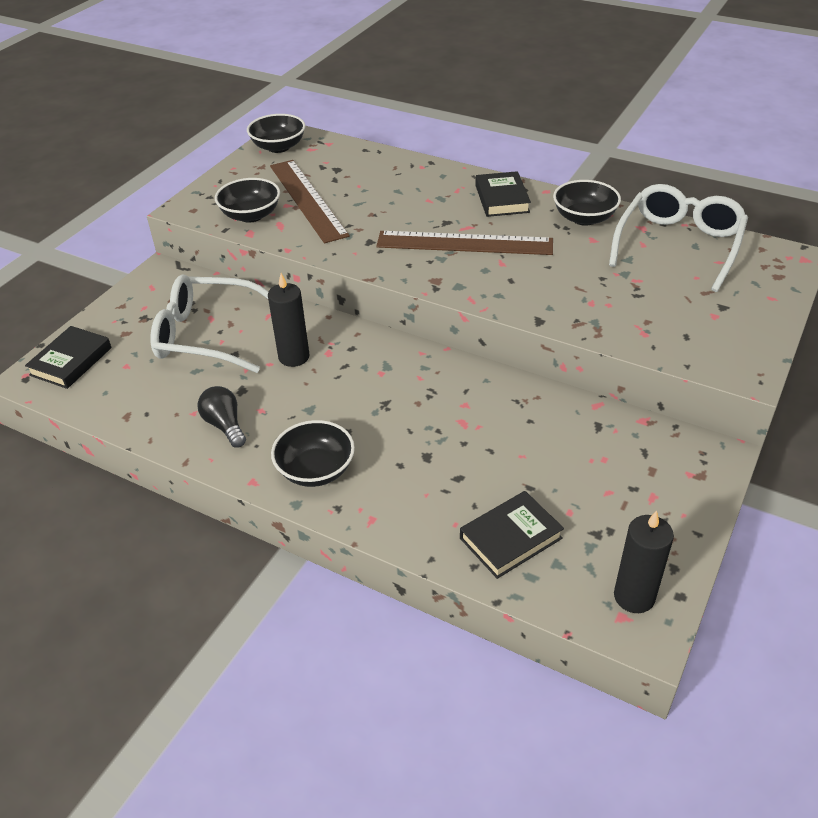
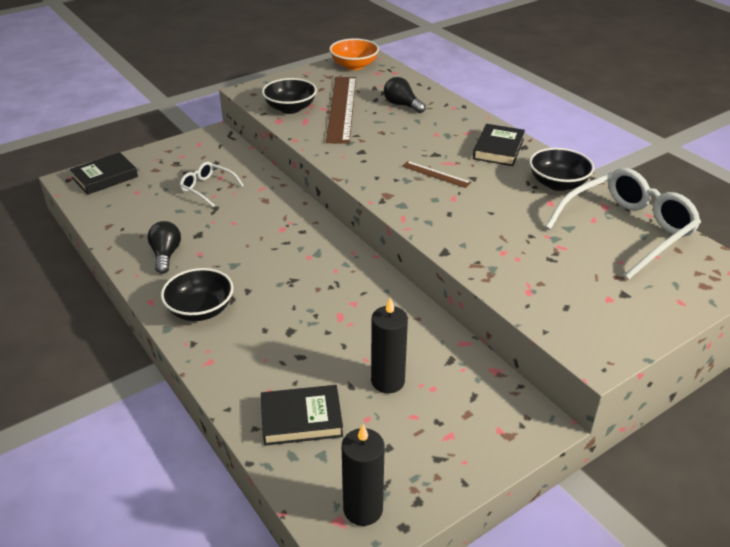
camera: 25 degrees right, 5 degrees down
(207, 335) = (207, 188): white glasses -> white glasses, size x0.52
(278, 147) = (354, 66): black bowl -> orange bowl
(294, 357) = (254, 223): black candle -> black candle (388, 381)
(368, 178) = (402, 105): none -> black light bulb
(464, 243) = (436, 174): brown ruler -> brown ruler, size x0.46

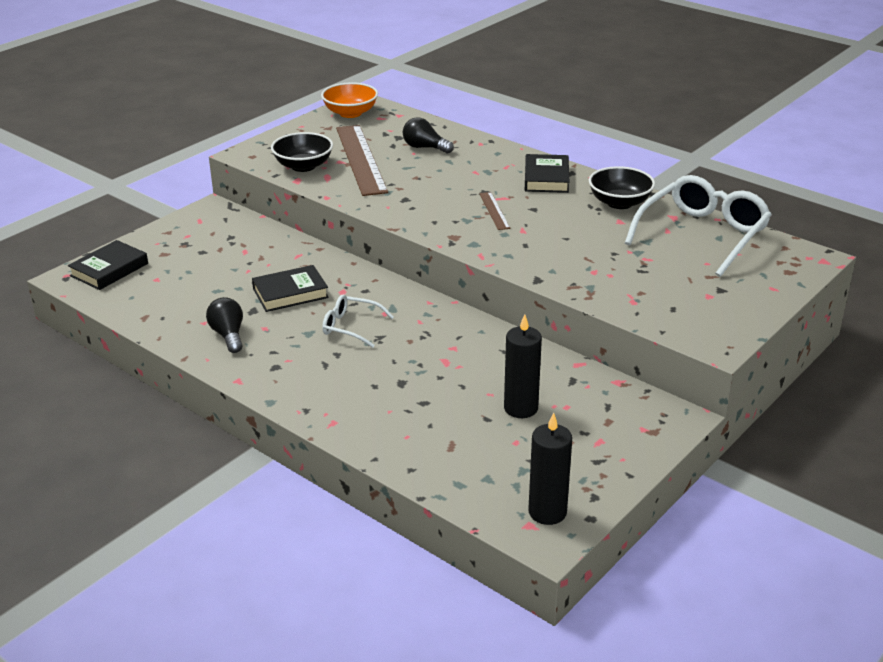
camera: 15 degrees left, 5 degrees down
(200, 310) = (297, 379): black bowl -> none
(207, 188) = (236, 264): white glasses -> white glasses (350, 327)
(301, 419) = (453, 454): black book -> black book (290, 293)
(436, 174) = (494, 210): brown ruler -> brown ruler turned 60 degrees clockwise

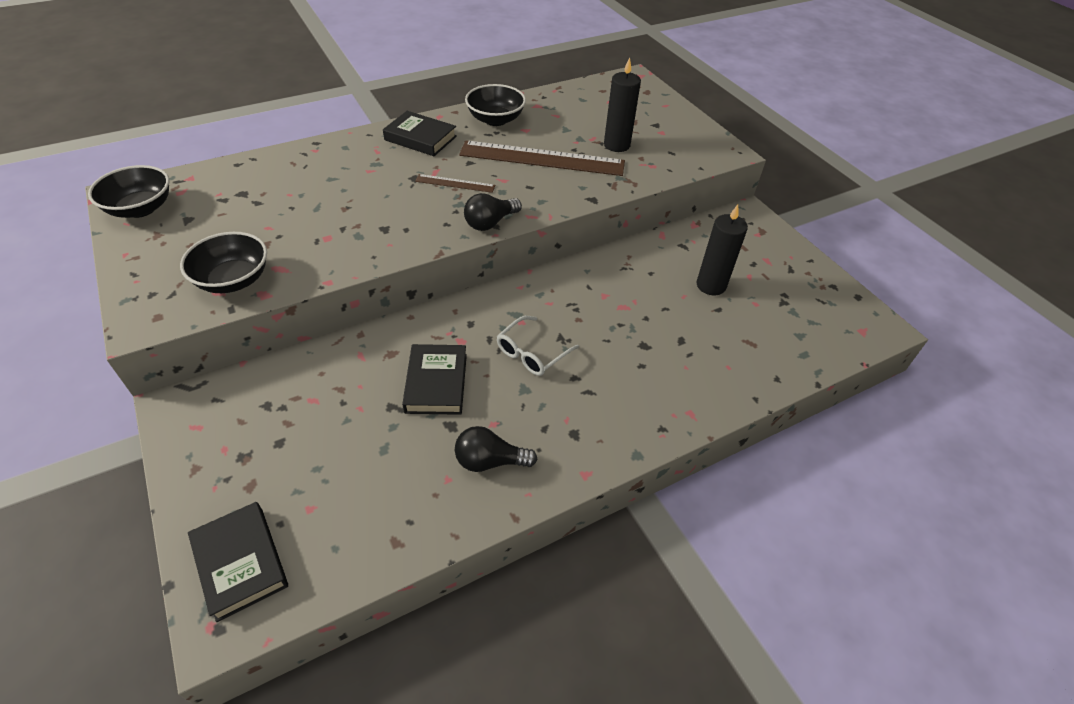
camera: 70 degrees left, 15 degrees up
(350, 113) = (140, 208): orange bowl -> black bowl
(360, 159) = (264, 233): brown ruler -> brown ruler (542, 158)
(425, 148) = (286, 184): black light bulb -> black light bulb (490, 223)
(547, 512) = (848, 316): black candle -> black candle (616, 145)
(702, 235) = (574, 104): white glasses -> none

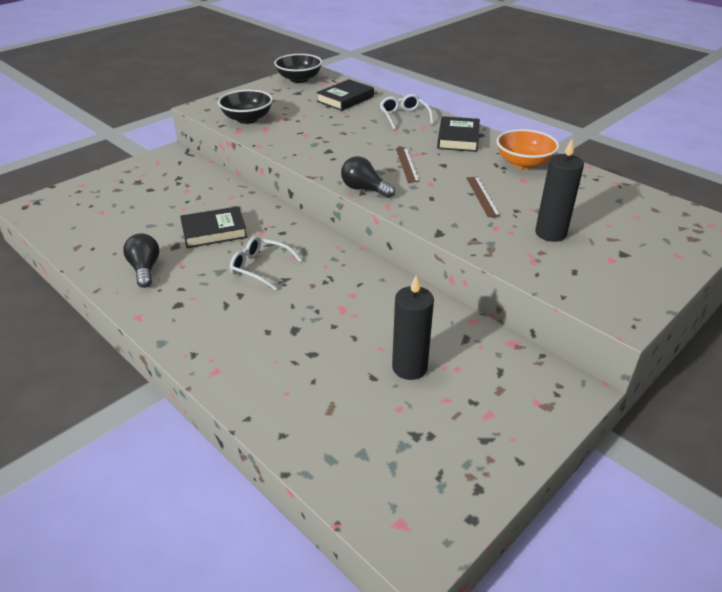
camera: 75 degrees right, 10 degrees down
(240, 562) = (64, 201): black book -> black book (345, 99)
(341, 156) = (404, 117): none -> white glasses
(495, 119) = (524, 163): black bowl -> orange bowl
(542, 158) = (482, 196): brown ruler -> brown ruler, size x0.46

